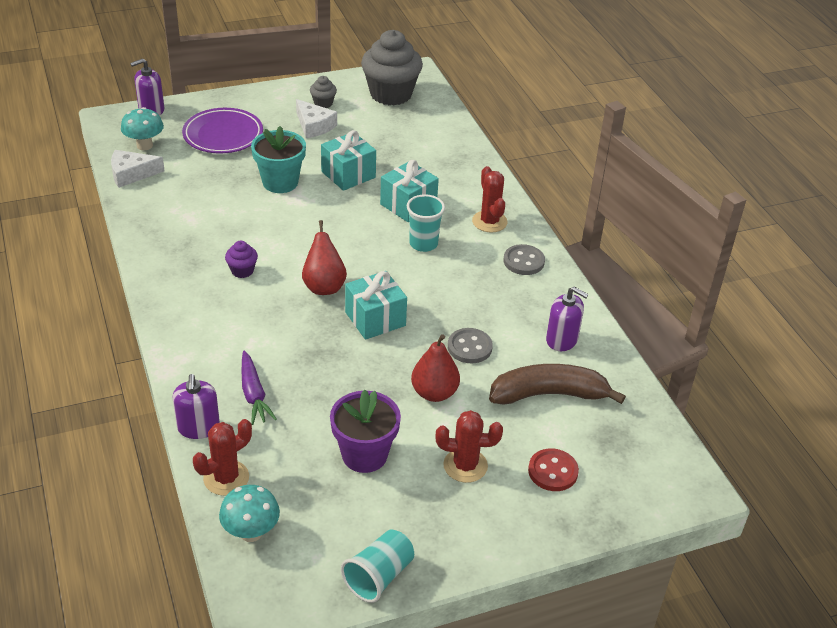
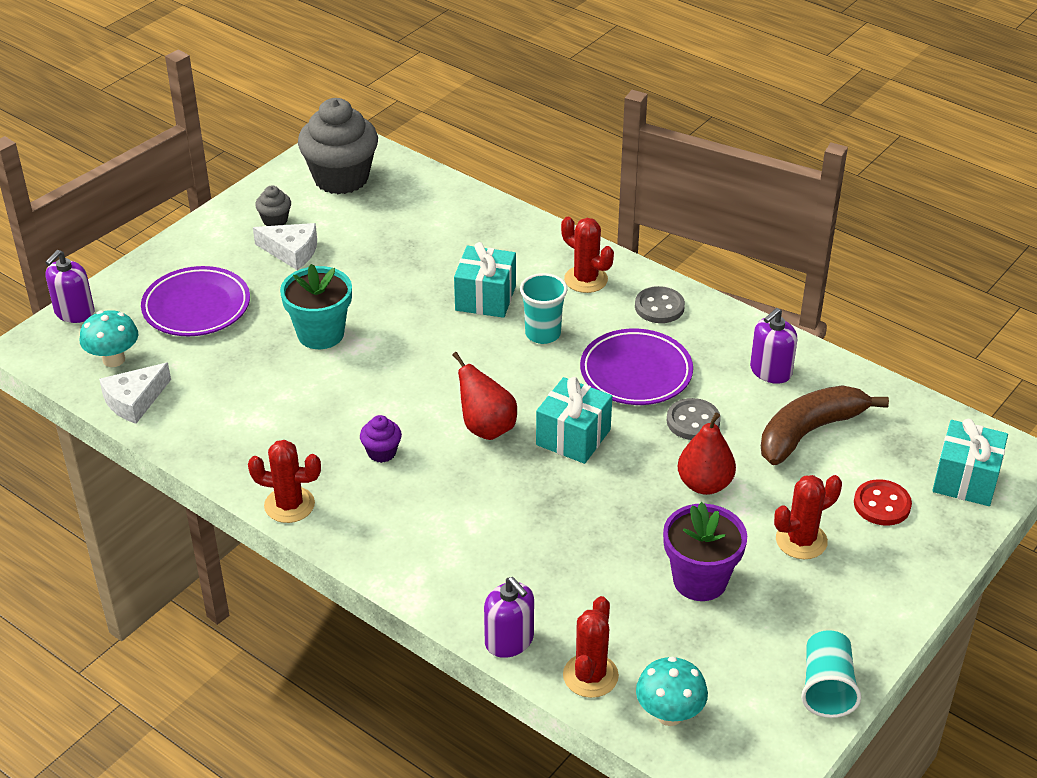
camera: 30 degrees left, 0 degrees up
(154, 276) = (289, 505): none -> red cactus
(254, 394) = (530, 577): purple carrot -> none
(348, 174) = (387, 292): turquoise gift -> turquoise gift (965, 480)
(462, 297) = (636, 372): none -> purple plate
(562, 340) = (770, 371): purple soap dispenser -> purple soap dispenser turned 135 degrees clockwise

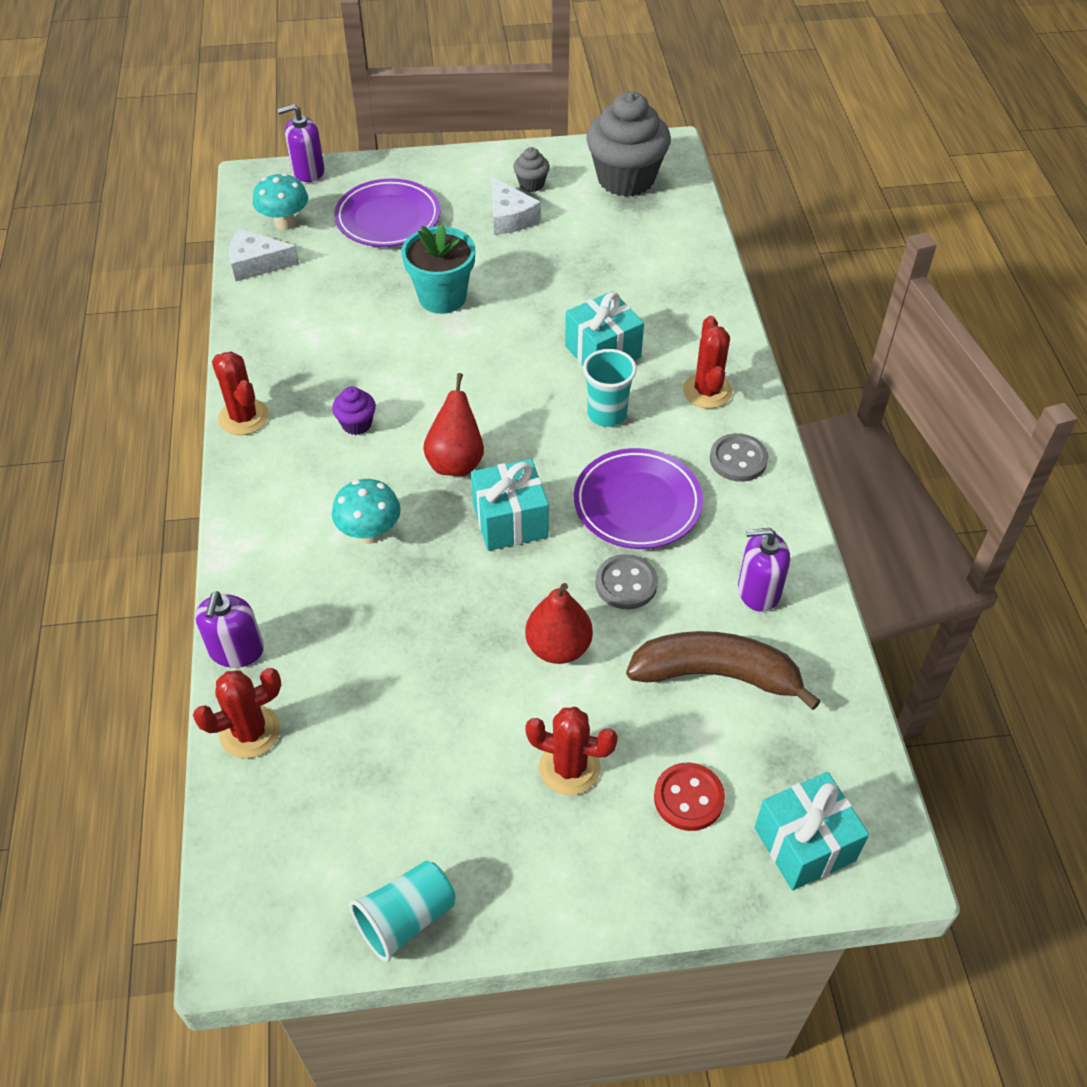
camera: 45 degrees right, 10 degrees up
(669, 714) = (259, 820): turquoise mushroom -> turquoise mushroom (370, 533)
(700, 580) = (438, 728): purple flower pot -> none

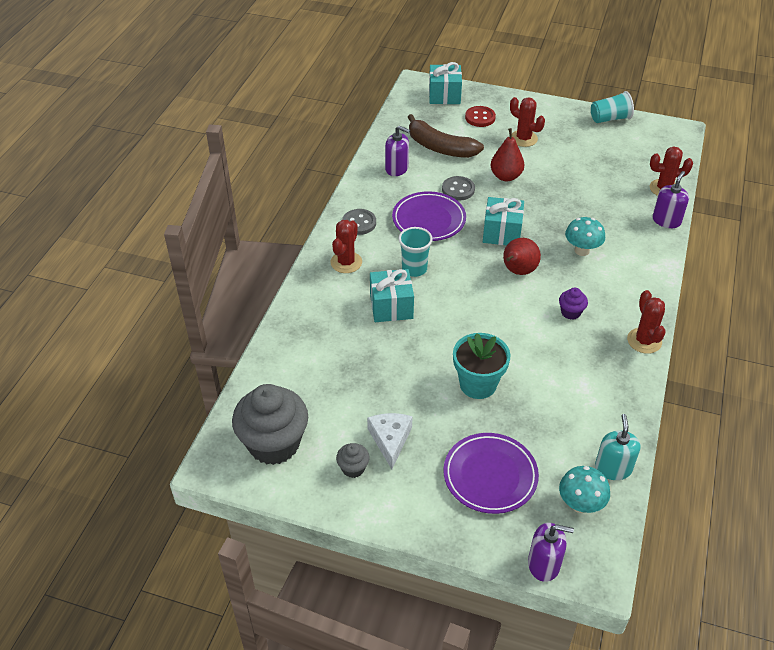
camera: 155 degrees left, 5 degrees down
(257, 263) = (613, 468): white cheese -> turquoise soap dispenser

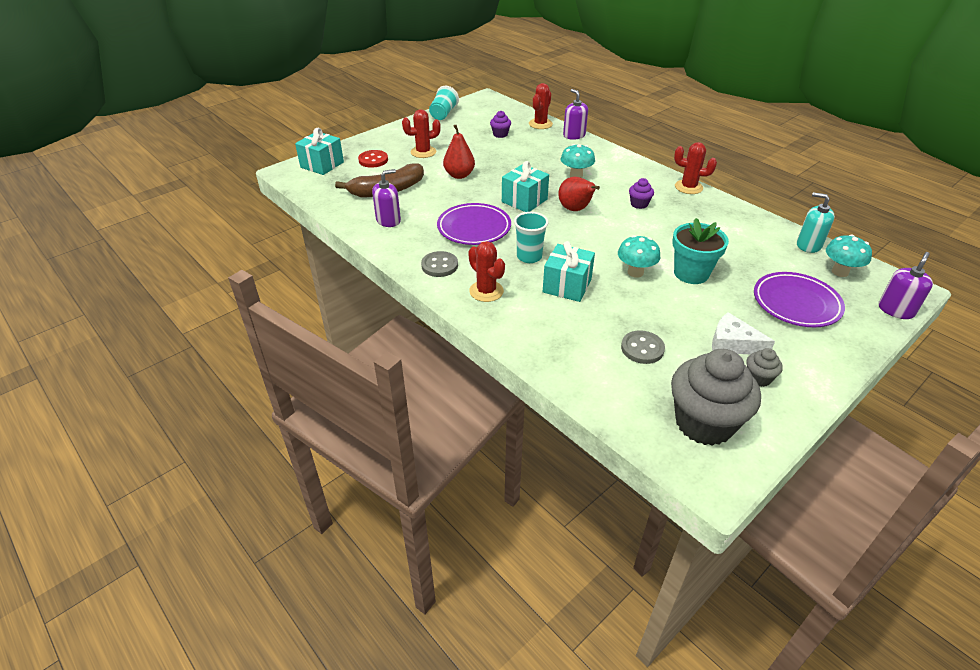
camera: 60 degrees left, 5 degrees down
(447, 344) = (635, 272): none -> turquoise mushroom
(458, 189) = (451, 201): grey button -> grey button (642, 348)
(610, 170) = (500, 134): none -> purple cupcake

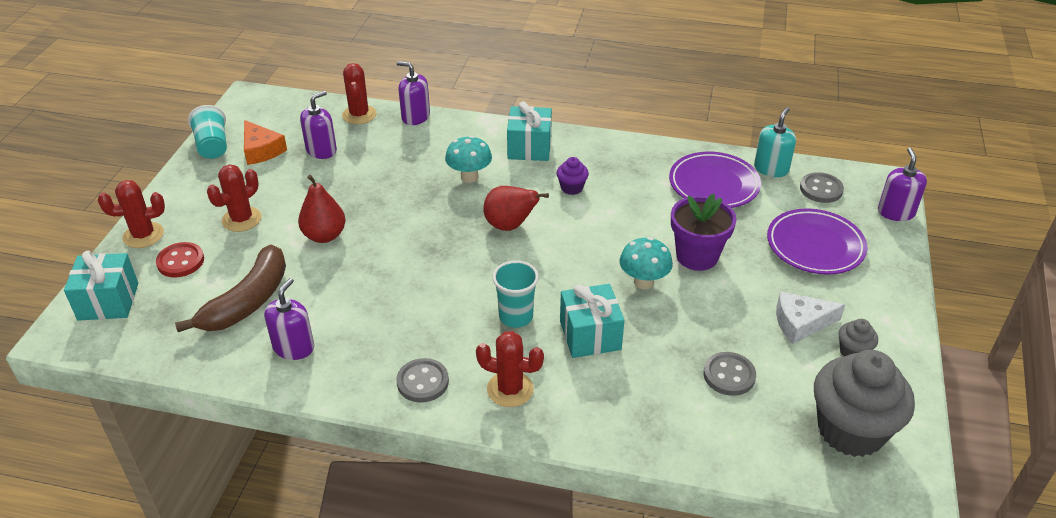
camera: 35 degrees left, 0 degrees up
(467, 124) = (261, 150): none -> orange cheese
(474, 228) = (415, 307): purple plate -> purple plate (713, 185)
(500, 134) = (321, 150): purple cupcake -> purple soap dispenser
(524, 200) = (440, 239): turquoise gift -> turquoise gift (529, 148)
(688, 187) = (603, 142): red cactus -> red cactus (143, 235)
(691, 273) = (697, 256): turquoise flower pot -> purple flower pot
(808, 245) = (771, 169): turquoise soap dispenser -> turquoise soap dispenser turned 120 degrees clockwise
(840, 272) = (821, 189): turquoise mushroom -> grey button

